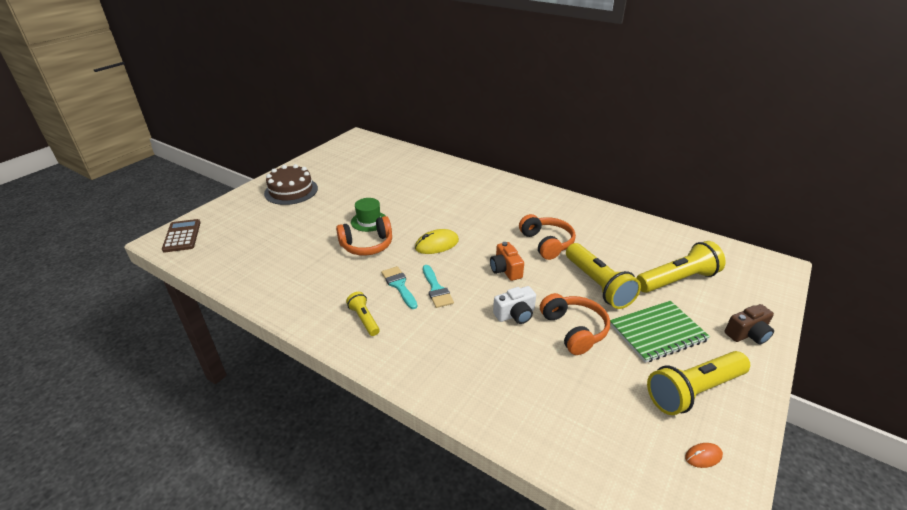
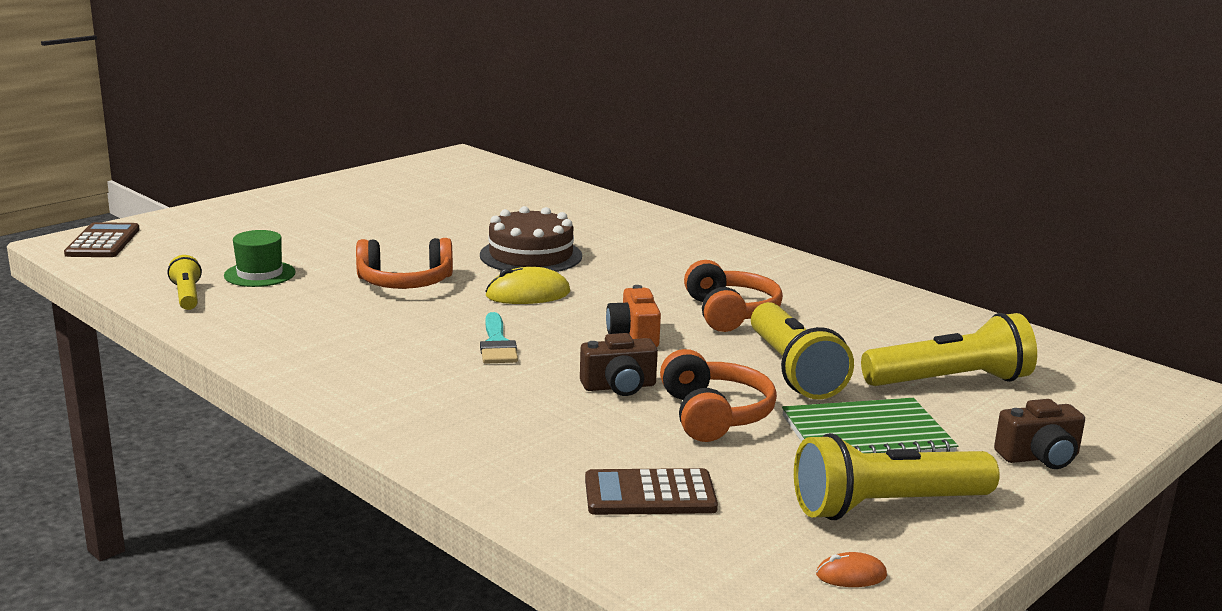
camera: 10 degrees right, 15 degrees down
(291, 191) = (307, 209): brown cake -> brown cake (531, 255)
(364, 319) = (355, 362): yellow flashlight -> yellow flashlight (187, 296)
(369, 221) = (423, 256): green hat -> green hat (259, 274)
(399, 285) = (435, 333): turquoise brush -> none
(515, 314) = (619, 387): white camera -> brown camera
(569, 406) = (650, 494): none -> brown calculator

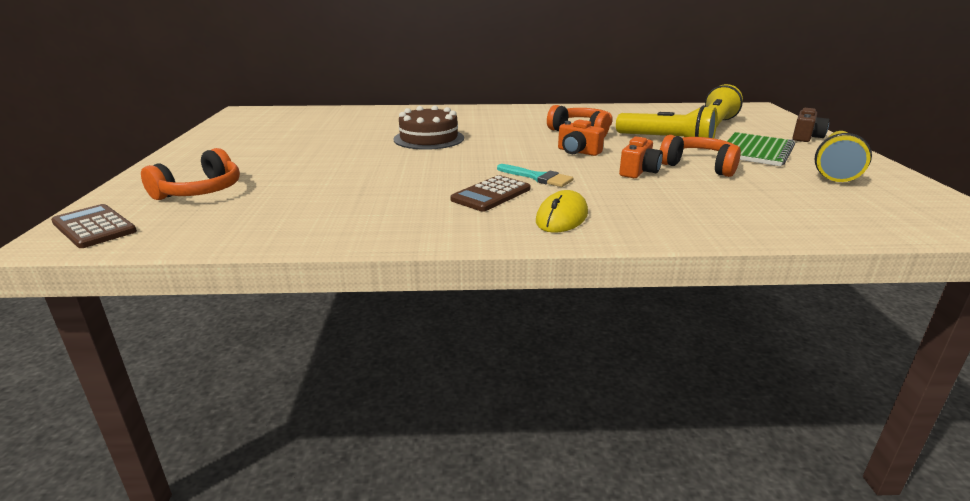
camera: 45 degrees left, 5 degrees up
(187, 296) = (280, 229): yellow flashlight -> none
(259, 274) = (296, 199): green hat -> none
(405, 283) = (404, 171): orange headphones -> orange headphones (200, 191)
(528, 294) = (481, 153): yellow mouse -> yellow mouse (562, 217)
(619, 387) = (639, 171): brown camera -> orange camera
(650, 494) = (783, 203): brown calculator -> brown calculator (491, 194)
(851, 575) = (906, 195): orange mouse -> none

